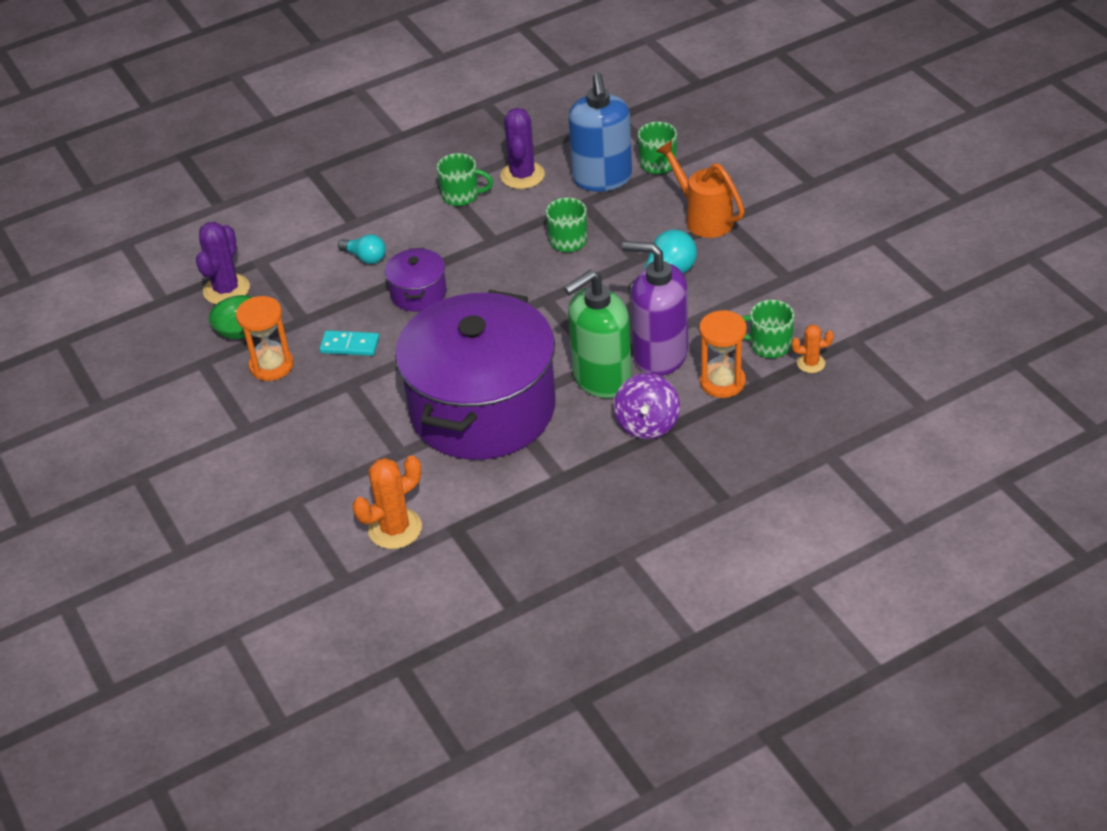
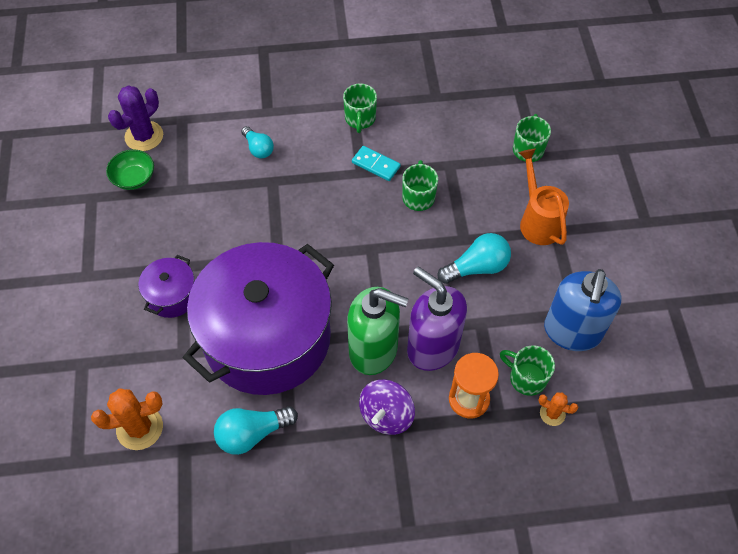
camera: 20 degrees right, 15 degrees up
(271, 366) = (137, 223): orange hourglass -> none
(350, 345) = (202, 229): turquoise domino -> turquoise domino (376, 165)
(418, 293) = (279, 200): purple pot -> purple pot (172, 296)
(461, 196) = (360, 119): green mug -> green mug turned 60 degrees clockwise
(518, 489) = (252, 433): none -> turquoise light bulb
(522, 175) = (416, 118): purple cactus -> none
(601, 379) = (374, 350): green soap dispenser -> green soap dispenser turned 150 degrees counterclockwise
(602, 179) = (476, 147): blue soap dispenser -> blue soap dispenser (572, 332)

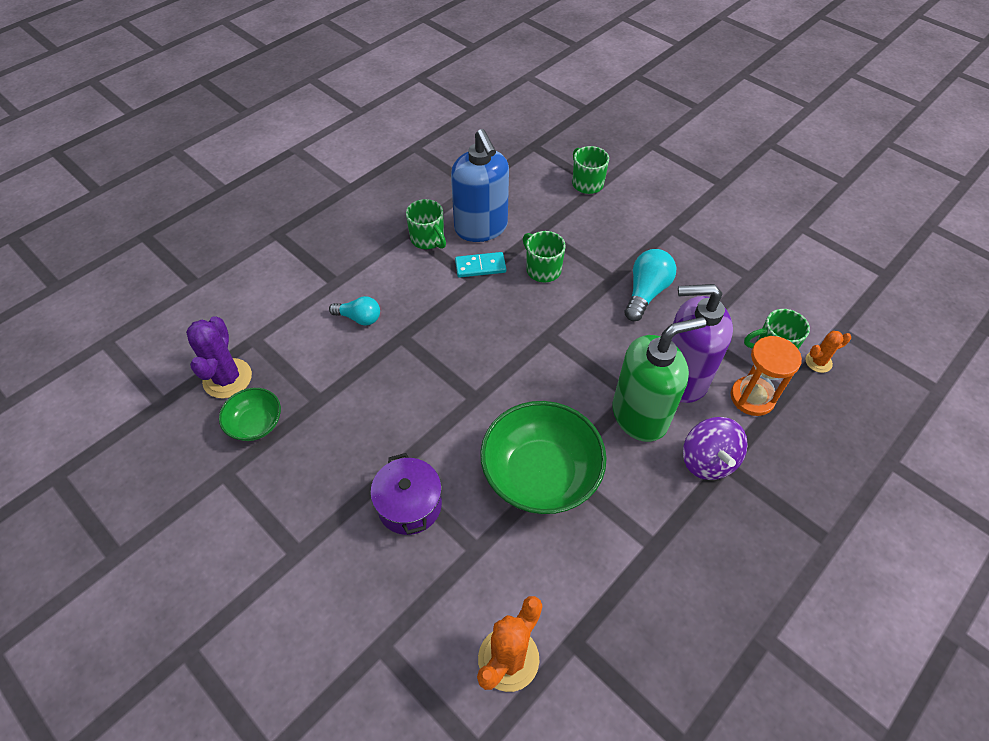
camera: 40 degrees left, 5 degrees down
(252, 433) = (618, 571): turquoise light bulb -> none
(267, 338) = (540, 474): purple pot -> green bowl
(538, 221) = (651, 229): orange watering can -> none
(572, 332) = (763, 292): blue soap dispenser -> blue soap dispenser (481, 228)

